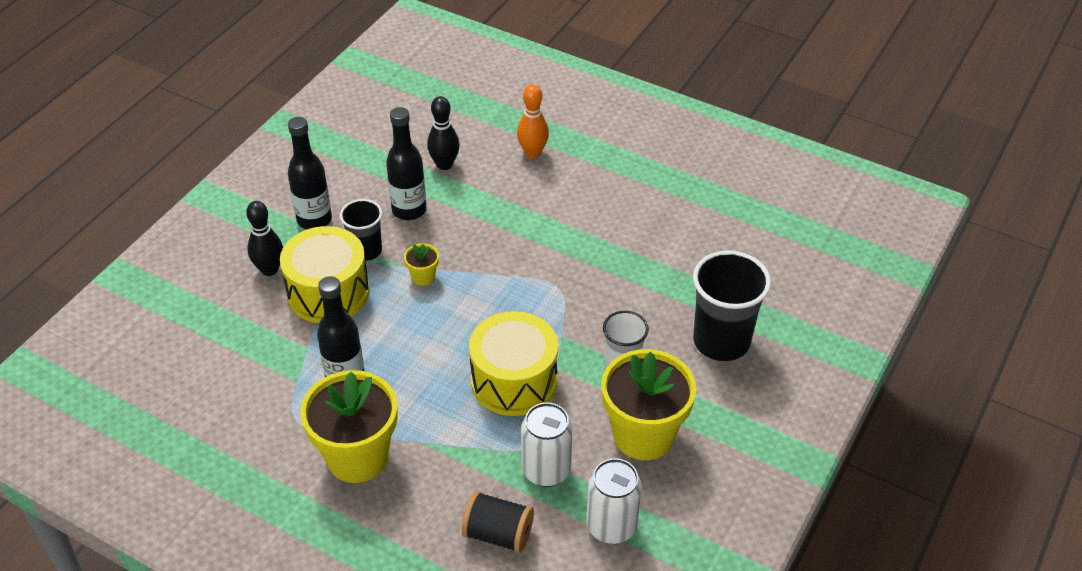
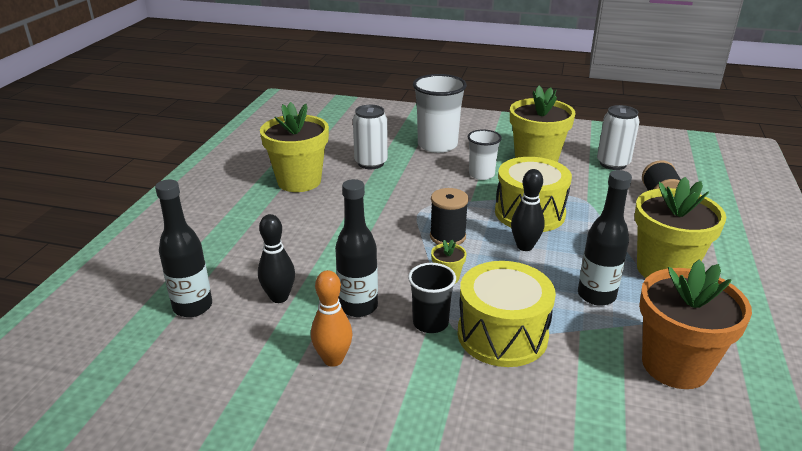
camera: 105 degrees left, 15 degrees down
(233, 394) = (675, 365): none -> orange flower pot
(269, 269) = (496, 391): black bowling pin -> black bowling pin (525, 246)
(314, 220) = (400, 376): black bottle -> black bottle (193, 307)
(493, 295) = (447, 236): none -> black spool
(532, 153) = (251, 246): orange bowling pin -> orange bowling pin (333, 359)
(546, 470) = (594, 189): white can -> white can (371, 163)
(654, 197) = (299, 181): none -> yellow flower pot
(721, 341) = (437, 145): black cup -> white cup

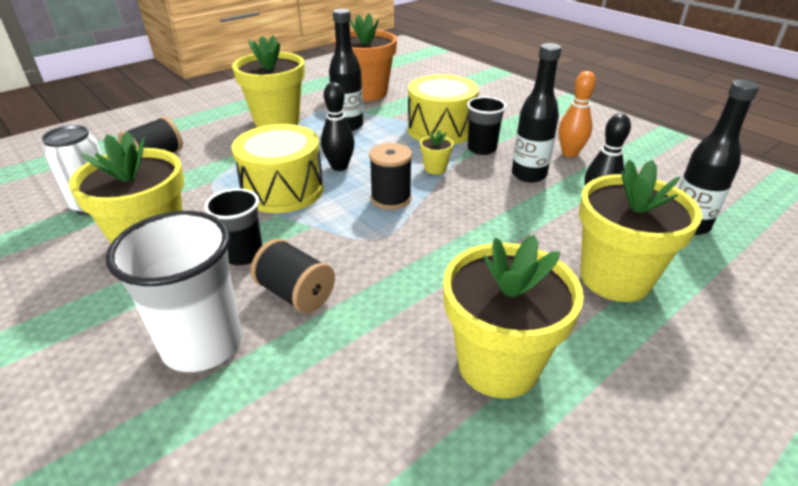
camera: 145 degrees left, 5 degrees up
(249, 241) = (615, 278): none -> yellow flower pot
(371, 163) = (350, 353): white can -> none
(426, 171) = (295, 294): none -> black spool
(481, 174) = (243, 255): white cup -> black cup

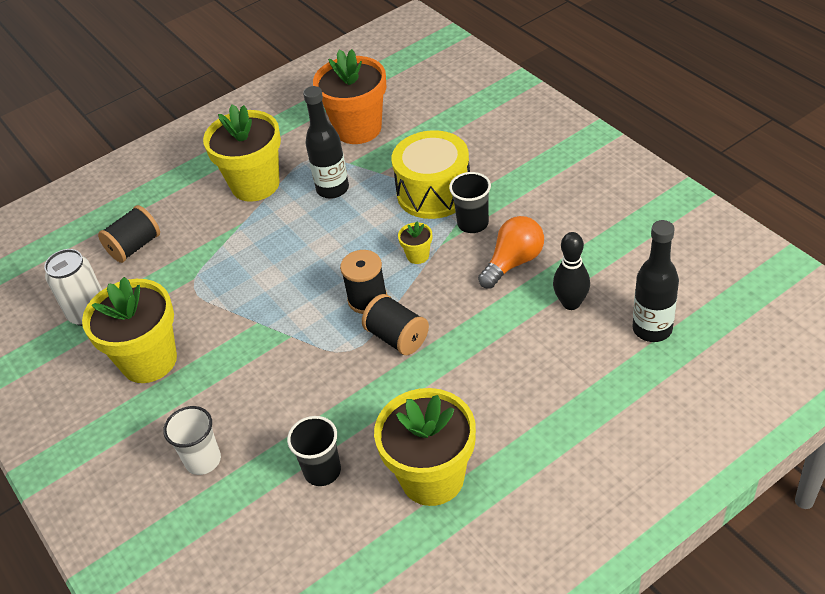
camera: 10 degrees right, 10 degrees up
(202, 344) = (203, 460): white cup -> white cup, size x0.60
(243, 255) = (229, 371): black cup -> black cup (322, 471)
(283, 190) = (263, 290): yellow drum -> none
(295, 294) = (275, 412): black spool -> black spool (397, 337)
(339, 167) = (319, 255): black bowling pin -> none
(528, 175) = (513, 262): black bottle -> orange light bulb
(569, 153) = (567, 228): orange bowling pin -> none
(615, 278) = (556, 393): yellow flower pot -> none

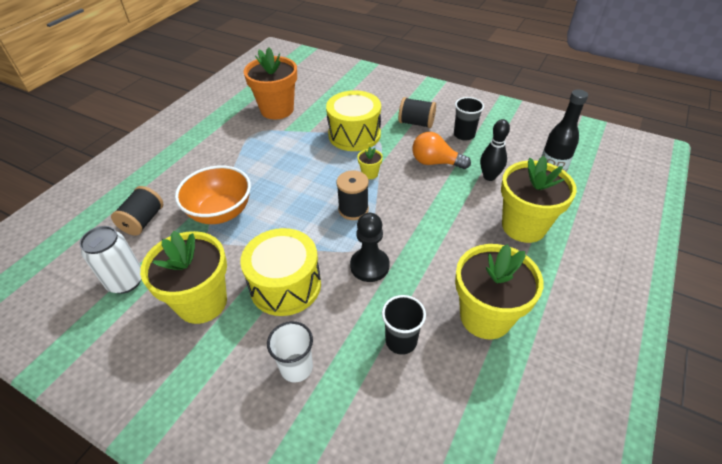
camera: 30 degrees left, 0 degrees up
(218, 259) = (220, 212): none -> orange bowl
(240, 369) = (285, 285): none -> yellow drum
(255, 184) = (221, 157): yellow flower pot -> yellow flower pot (523, 226)
(332, 189) = (282, 148): black bottle -> none
(342, 376) = (369, 266): none -> black pawn
(397, 337) = (391, 228): black spool -> black spool (416, 123)
(473, 223) = (393, 146): black cup -> black cup (464, 135)
(513, 262) = (435, 162): orange light bulb -> orange light bulb turned 90 degrees counterclockwise

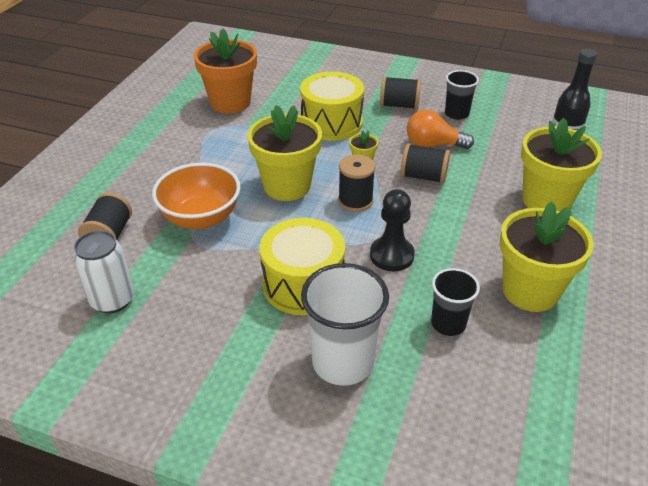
camera: 10 degrees left, 5 degrees down
(202, 302) = (212, 311): yellow flower pot -> yellow flower pot (287, 186)
(296, 367) = (342, 362): white cup -> white cup, size x1.68
(418, 192) = (423, 177): none -> black spool
(489, 177) = (496, 154): black bowling pin -> none

